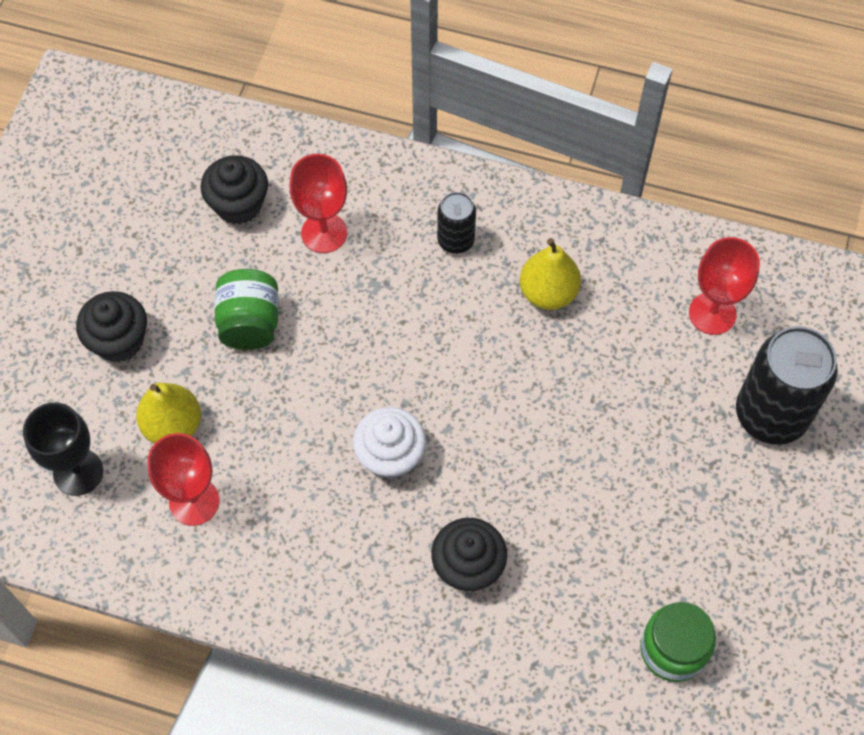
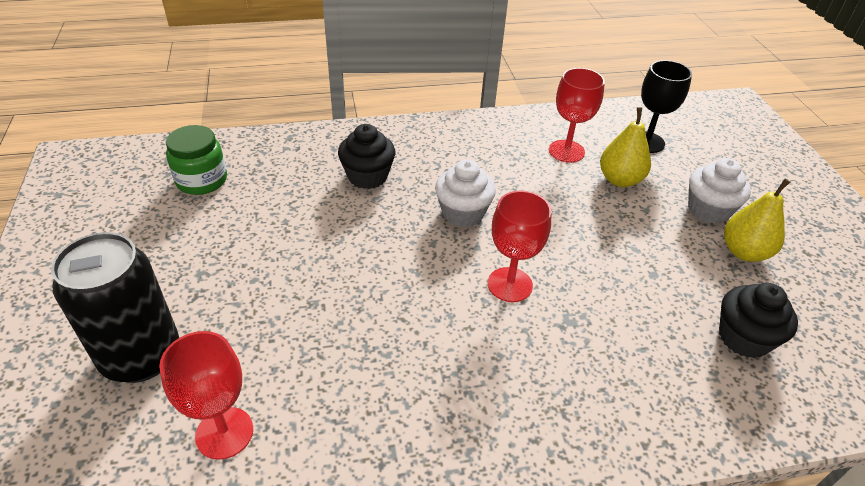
camera: 150 degrees right, 20 degrees down
(119, 340) = (708, 210): black cupcake -> white cupcake
(250, 323) = (636, 254): green jar -> none
(324, 233) = (651, 345): red goblet -> red goblet (510, 284)
(455, 240) = (531, 392): black can -> none
(548, 292) = (410, 380): yellow pear -> yellow pear (744, 252)

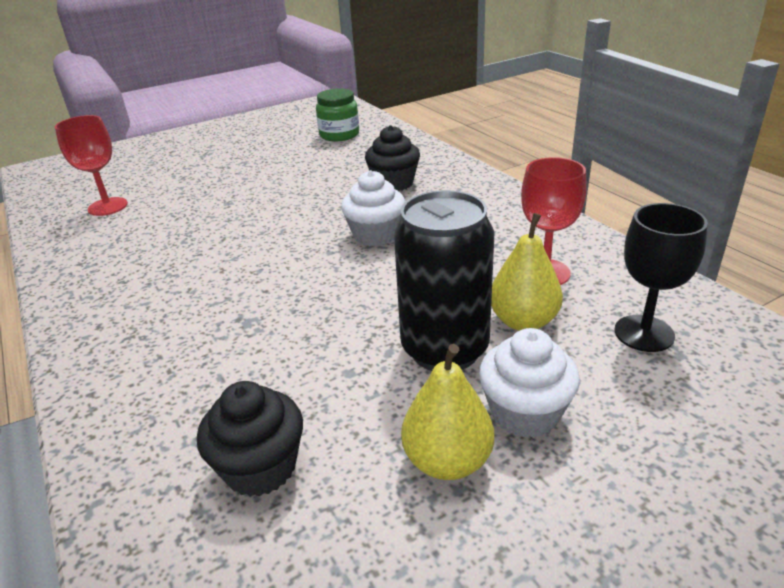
camera: 75 degrees right, 10 degrees down
(141, 356) = (166, 168): black can -> black can (444, 349)
(510, 284) = (285, 278): red goblet -> none

